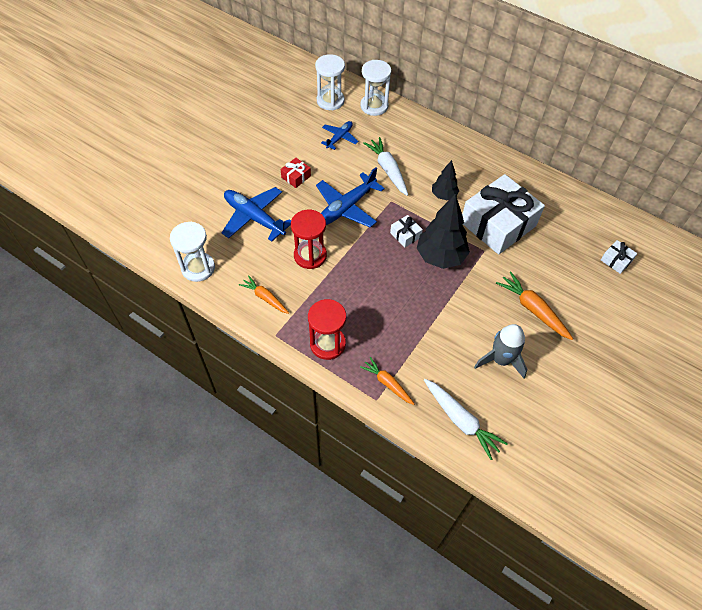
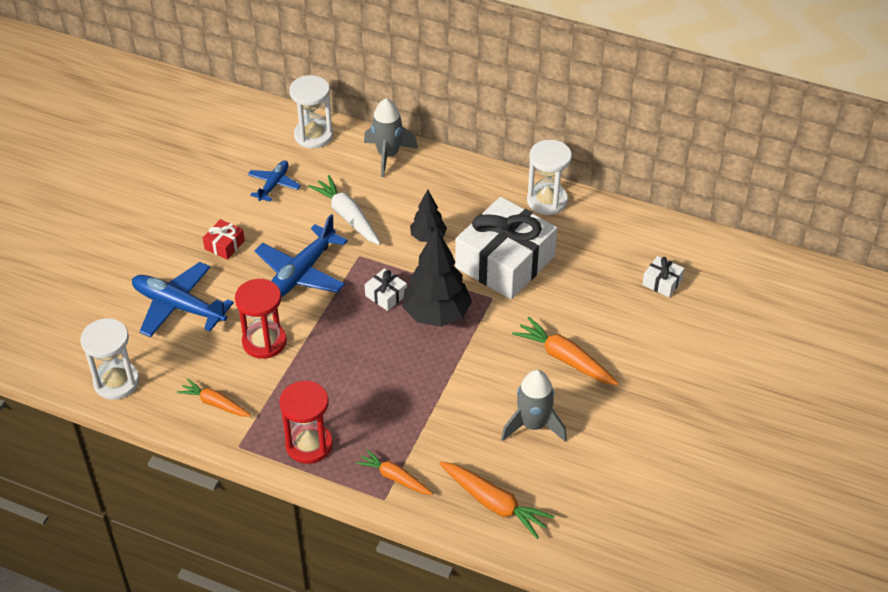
camera: 10 degrees left, 10 degrees down
(330, 101) = (251, 137): white hourglass -> white hourglass (547, 201)
(425, 129) = (388, 155): none -> grey rocket
(461, 420) = (494, 503): white carrot -> orange carrot

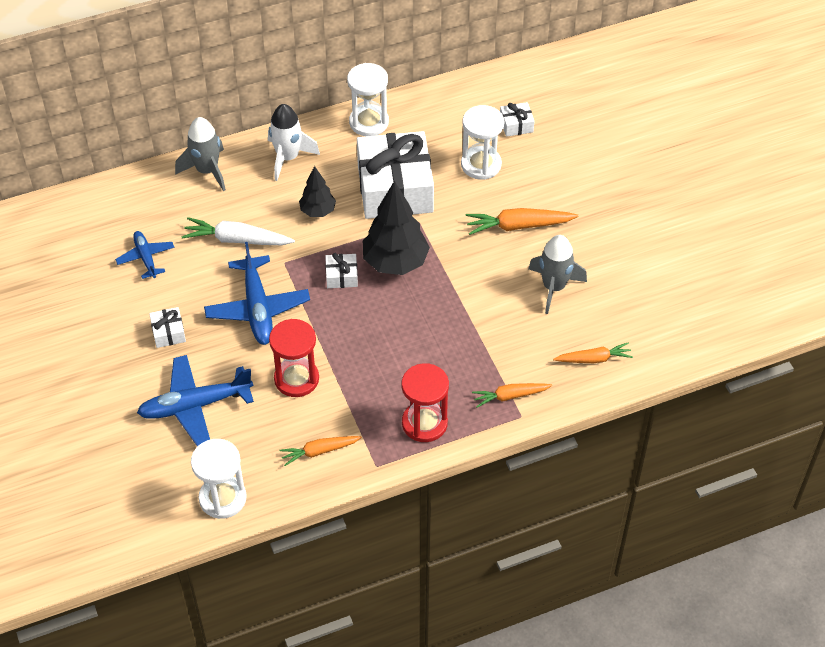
camera: 45 degrees left, 5 degrees up
(224, 245) = (168, 332): red gift -> white gift
(313, 135) = (126, 197): white hourglass -> white hourglass (481, 164)
(455, 185) = (288, 158): none -> white rocket
(494, 503) = (593, 359): orange carrot -> orange carrot, size x0.66

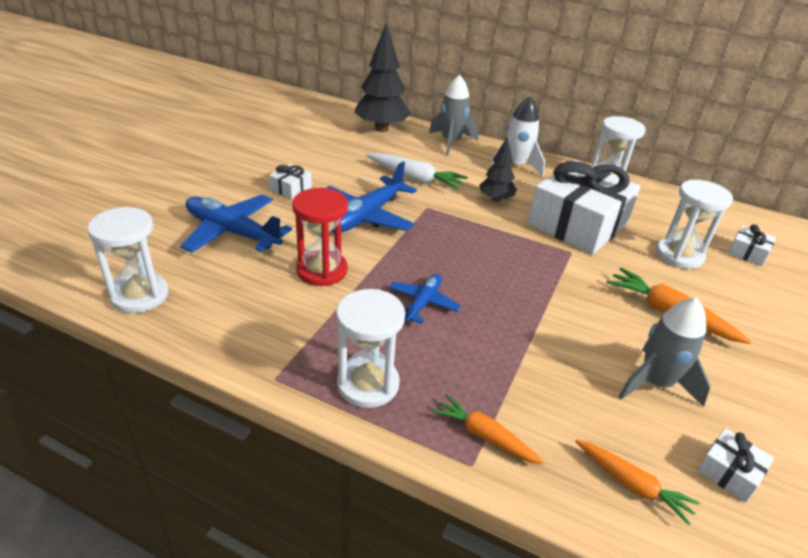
camera: 45 degrees right, 15 degrees down
(146, 258) = (345, 152): blue plane -> blue plane (423, 303)
(237, 240) = (415, 178): white carrot -> white carrot turned 150 degrees clockwise
(319, 451) = (253, 327): orange carrot -> none
(341, 276) = (457, 241): white gift -> white gift (729, 472)
(395, 262) = (514, 261): black tree -> black tree (381, 129)
(424, 423) = (368, 384): red hourglass -> white hourglass

